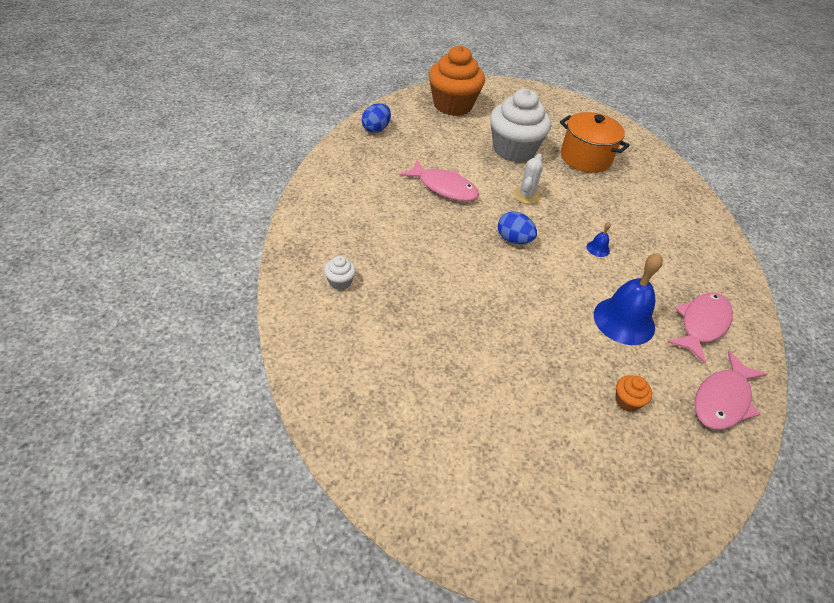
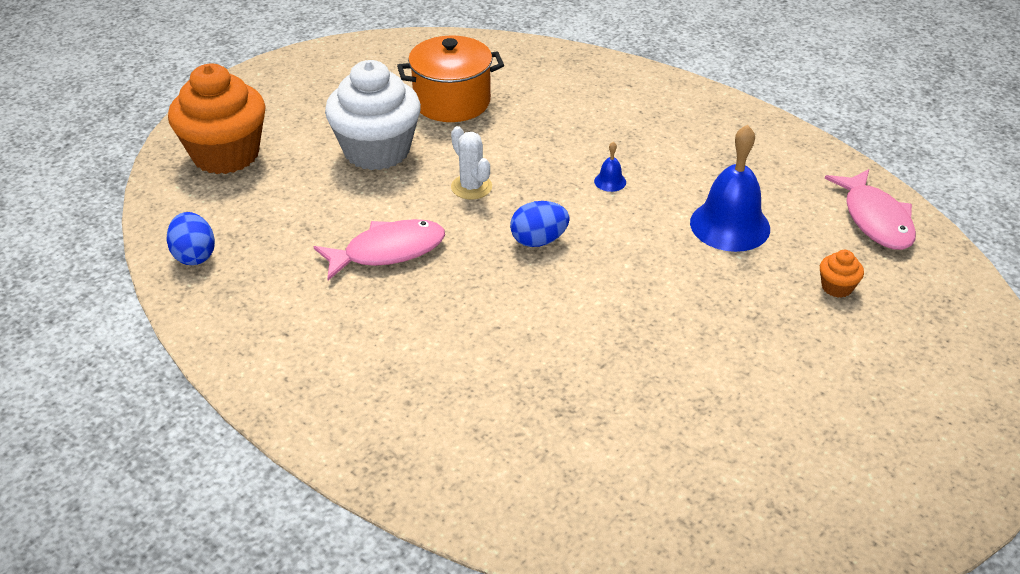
camera: 50 degrees left, 5 degrees down
(340, 282) = (479, 444): white cupcake -> none
(701, 324) = (774, 174): pink fish -> none

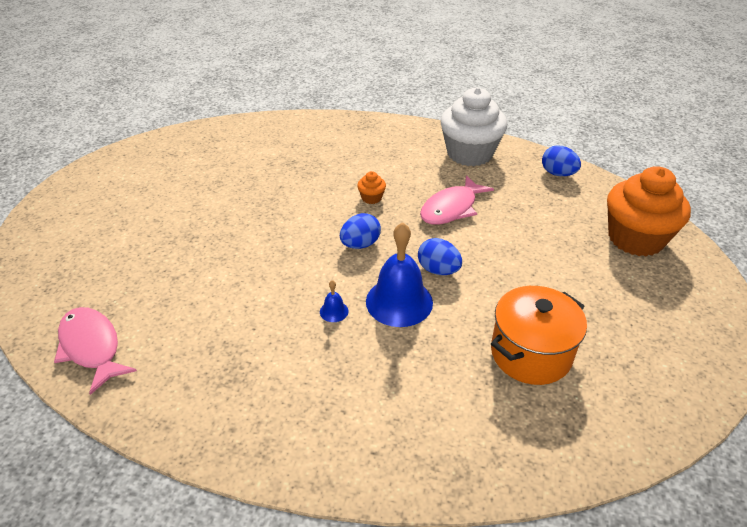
camera: 155 degrees right, 0 degrees up
(377, 151) = (537, 278): white cupcake -> white cupcake (469, 153)
(471, 187) = (438, 270): white cactus -> blue egg
(730, 225) = (221, 301): blue bell -> blue bell (399, 301)
(837, 287) = (133, 274): orange cupcake -> orange cupcake (371, 198)

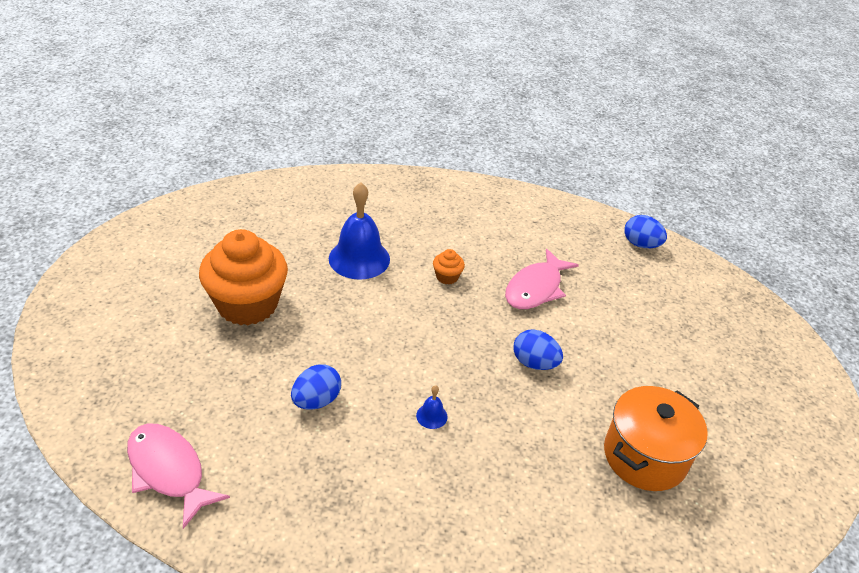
camera: 10 degrees left, 0 degrees up
(360, 244) = (445, 334): blue egg -> blue egg (316, 400)
(399, 301) = (499, 402): blue bell -> blue bell (359, 258)
(469, 153) = (544, 220): white cupcake -> none
(635, 238) = (730, 320): orange cupcake -> orange cupcake (247, 304)

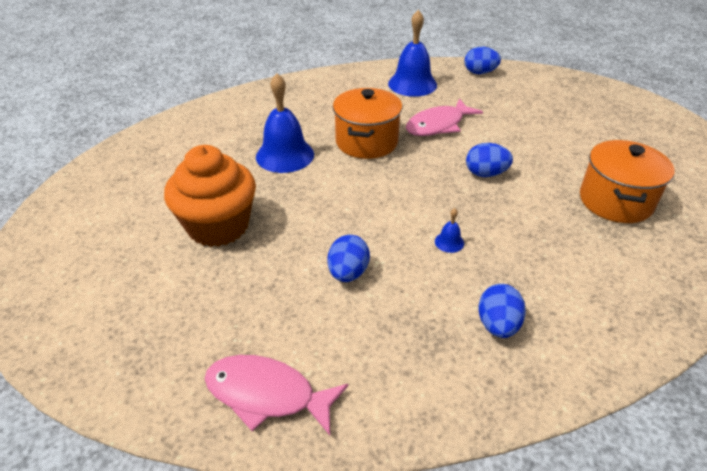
camera: 25 degrees left, 0 degrees up
(402, 515) = (497, 325): none -> blue egg
(447, 277) = (366, 142): orange cupcake -> orange pot
(536, 288) = (438, 125): pink fish -> pink fish turned 45 degrees clockwise
(552, 229) = (412, 84): none -> blue bell

